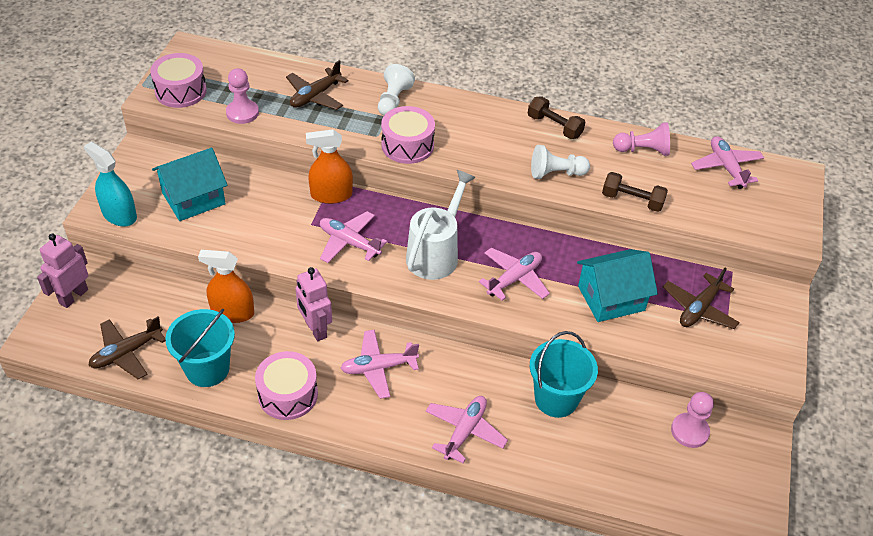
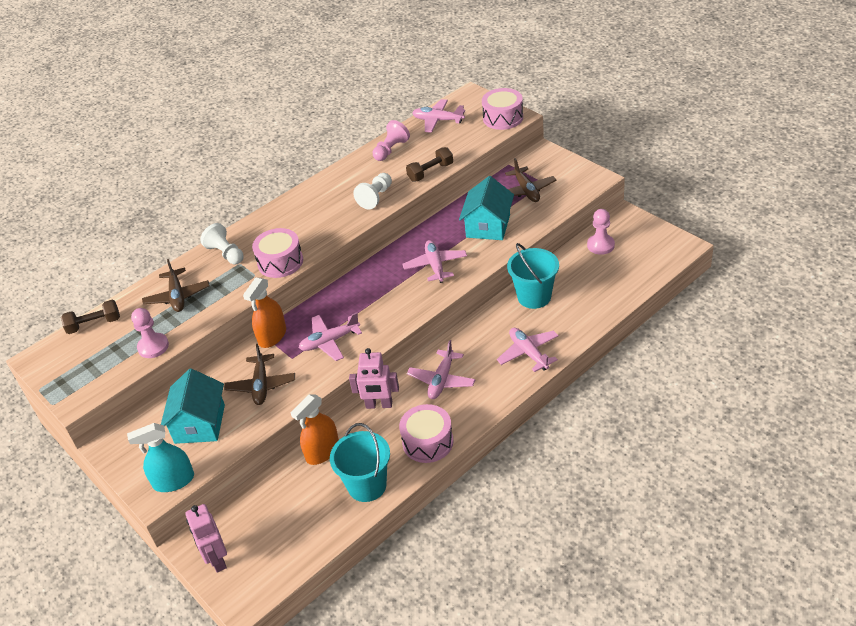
camera: 50 degrees left, 5 degrees down
(126, 353) = (310, 536): brown plane -> brown plane (261, 385)
(180, 91) = (87, 379): pink drum -> pink drum (503, 118)
(436, 253) = (380, 297): white watering can -> none
(554, 126) = (331, 181): brown dumbbell -> brown dumbbell (94, 324)

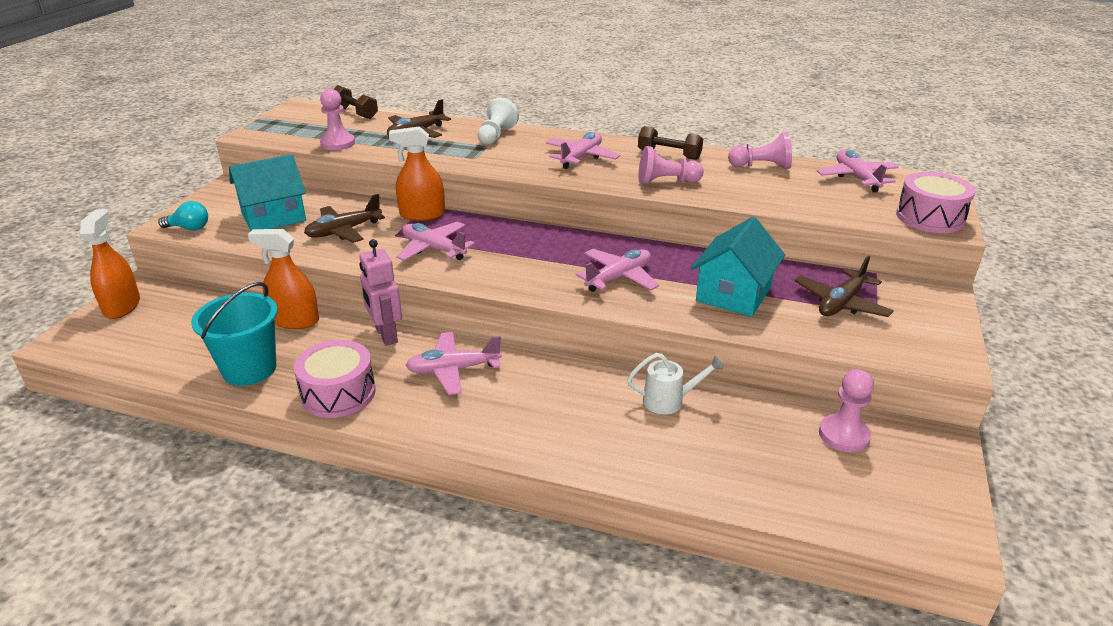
camera: 55 degrees right, 10 degrees down
(174, 481) = (189, 228): turquoise spray bottle -> turquoise light bulb
(217, 559) = (122, 306): pink robot -> orange spray bottle
(280, 262) = (505, 163): pink drum -> none
(376, 197) = (666, 182): white pawn -> pink pawn
(430, 172) = (752, 200): brown dumbbell -> brown dumbbell (669, 155)
(488, 226) = (733, 294): turquoise house -> turquoise house turned 45 degrees counterclockwise
(528, 353) = (552, 432): pink plane -> pink plane (581, 157)
(534, 297) = (669, 401): turquoise bucket -> white watering can

